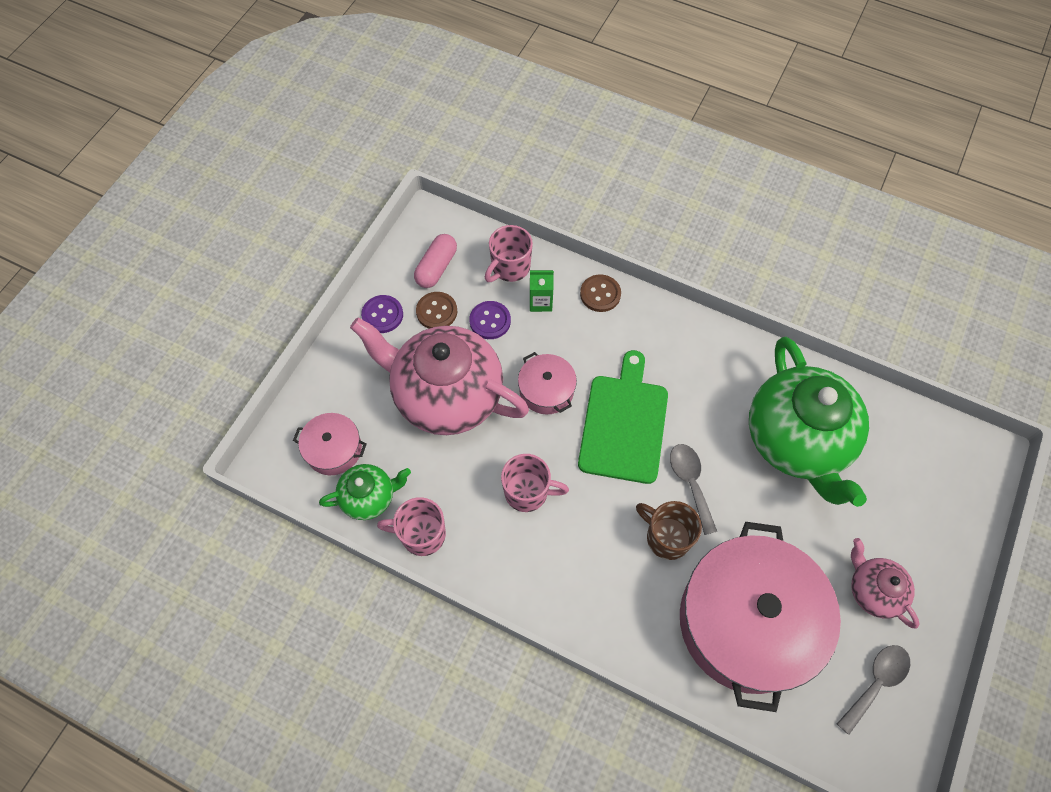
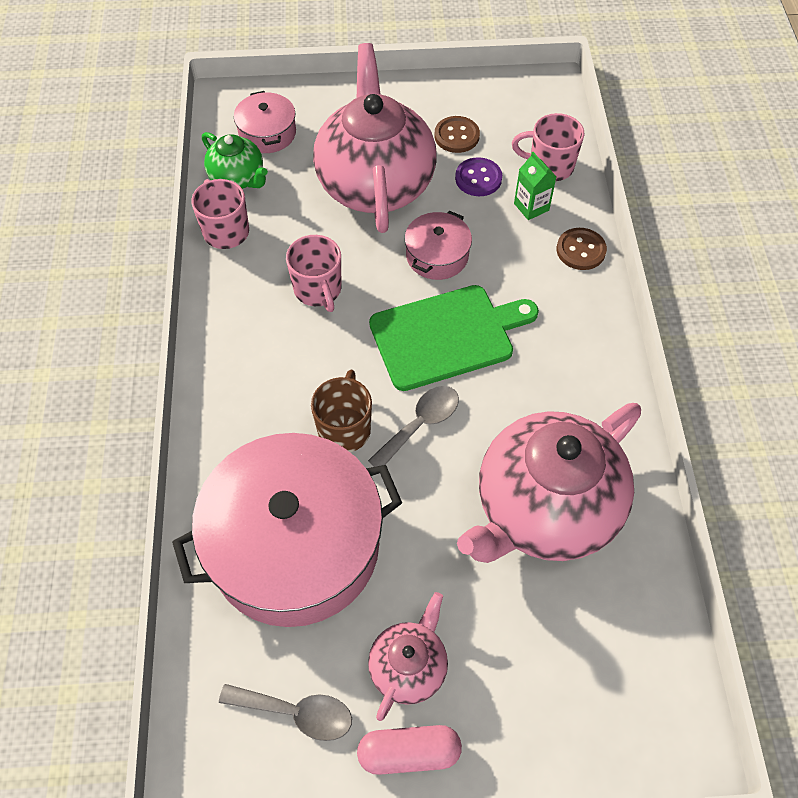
camera: 60 degrees right, 5 degrees down
(382, 315) = (422, 101): purple button -> none
(436, 267) = (503, 114): pink capsule -> pink capsule (409, 753)
(797, 441) = (544, 509): green teapot -> pink teapot

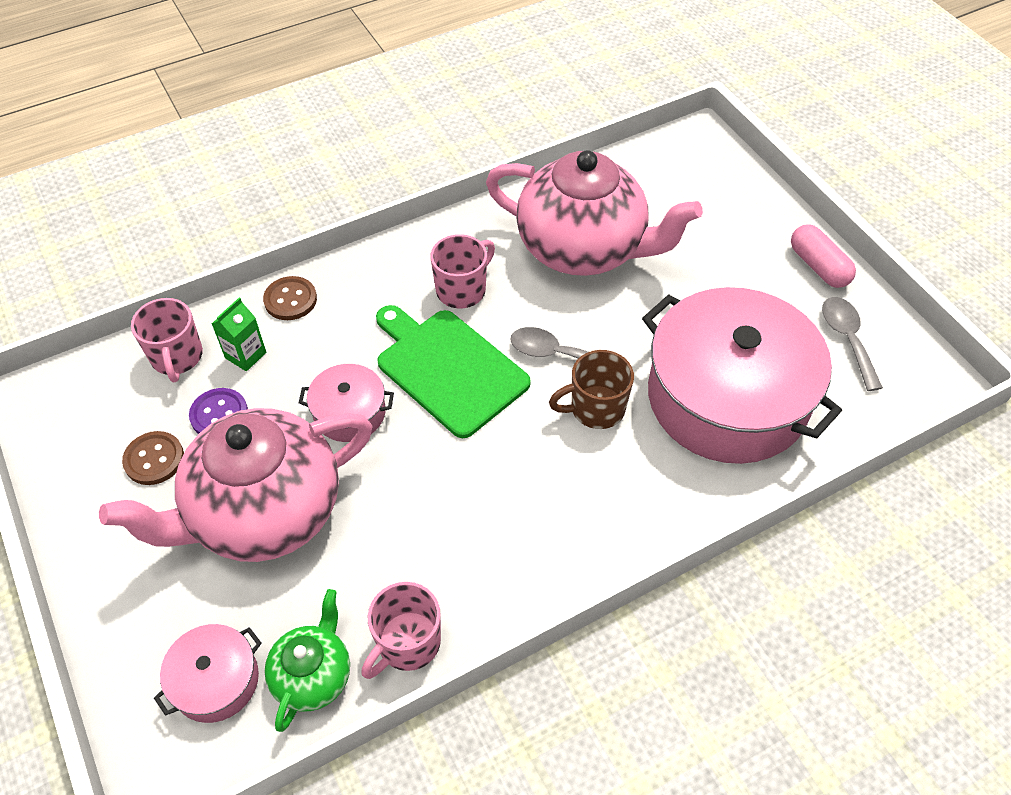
camera: 115 degrees left, 5 degrees down
(318, 290) = (447, 502): pink mug -> pink mug (462, 290)
(408, 667) = (763, 287): pink teapot -> none

